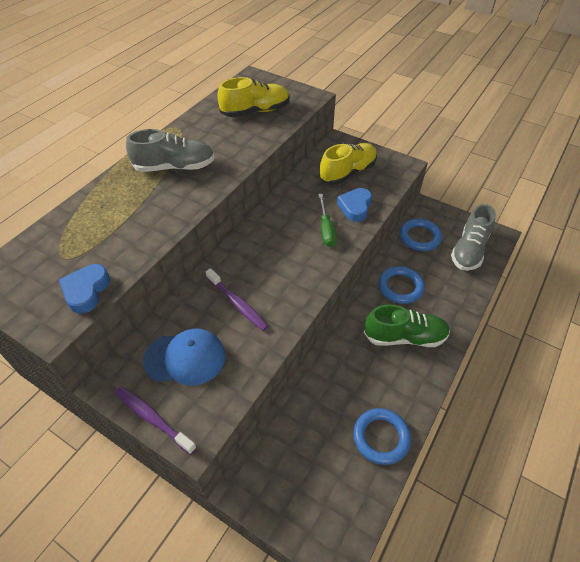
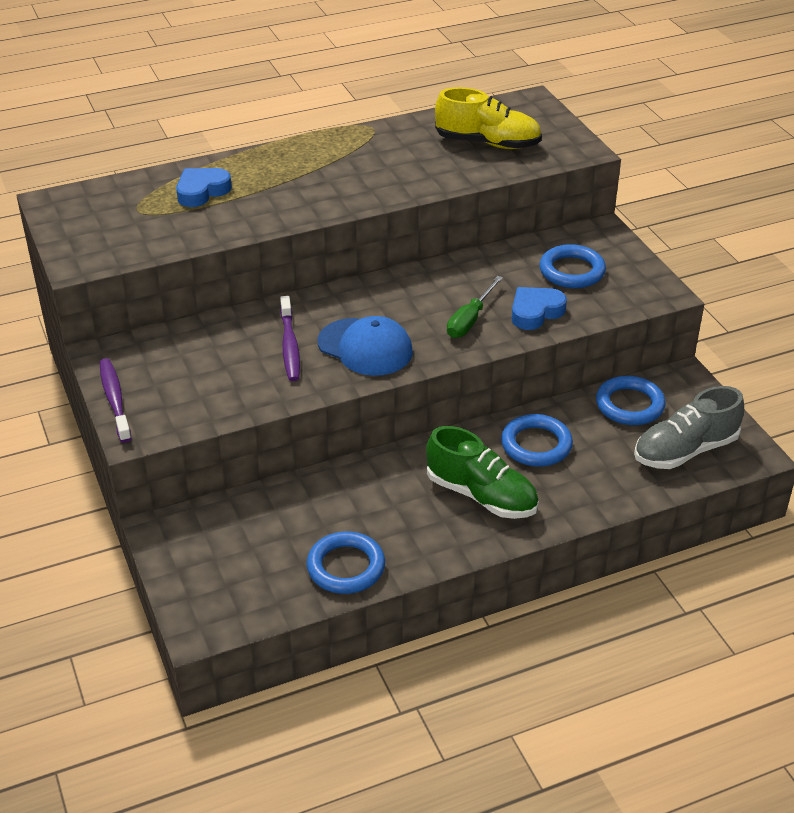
camera: 35 degrees right, 10 degrees down
(86, 291) = (132, 247): blue heart -> blue heart (202, 191)
(175, 167) = (328, 169): grey shoe -> none
(185, 358) = (190, 367): blue cap -> blue cap (365, 347)
(348, 172) = (572, 271): yellow shoe -> blue ring

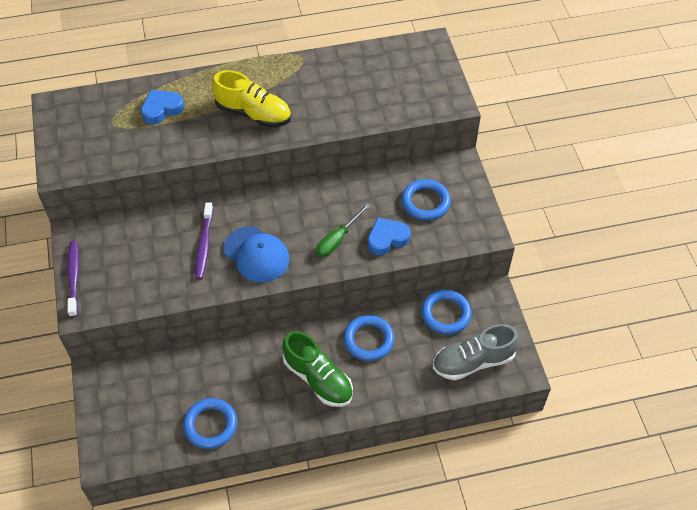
camera: 10 degrees right, 15 degrees up
(488, 143) = (384, 86): yellow shoe -> yellow shoe (253, 113)

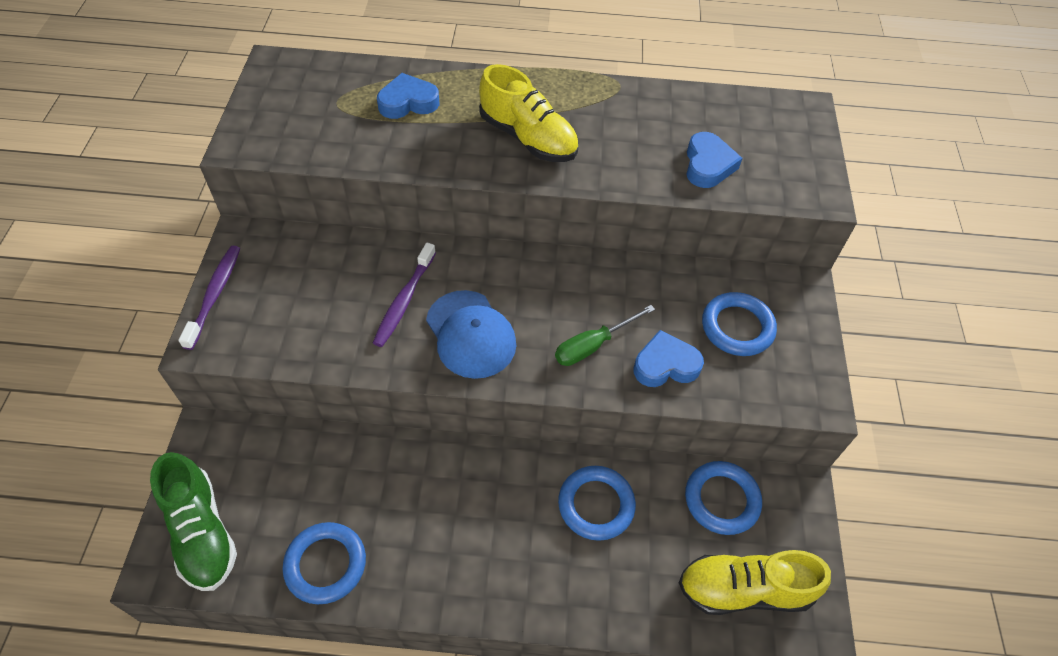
camera: 15 degrees right, 0 degrees up
(318, 379) = (503, 542): green shoe -> green shoe (202, 532)
(377, 101) = (708, 165): none -> blue heart
(473, 361) = (744, 589): grey shoe -> yellow shoe

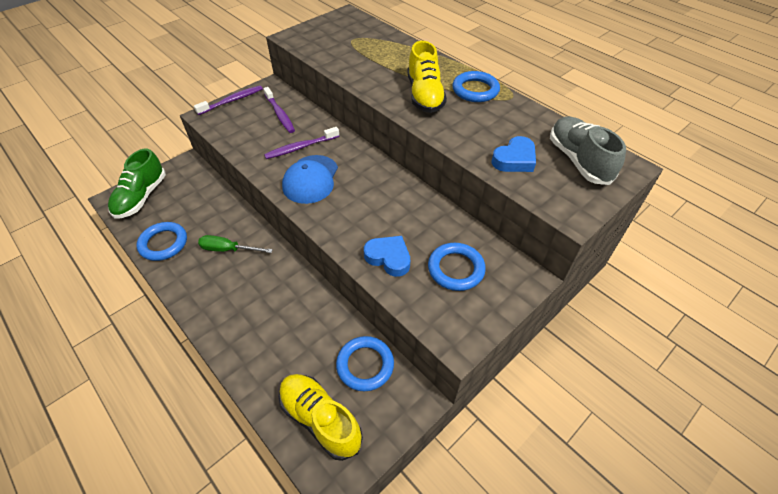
camera: 45 degrees right, 5 degrees down
(314, 271) = (280, 114): none -> purple toothbrush
(408, 102) = (385, 53): blue heart -> none
(593, 345) = (362, 223): green screwdriver -> green screwdriver (228, 249)
(596, 505) = (298, 313): blue ring -> blue ring (475, 90)
(761, 129) = (578, 160): none -> grey shoe

